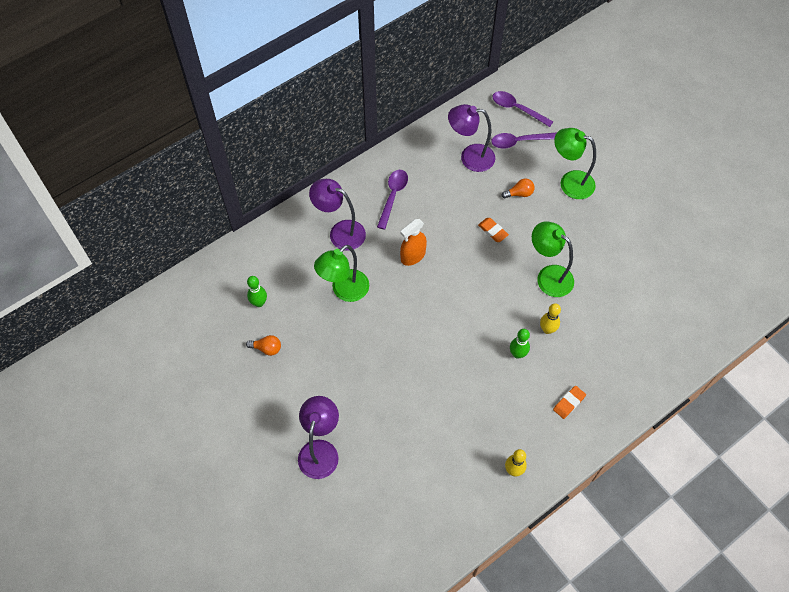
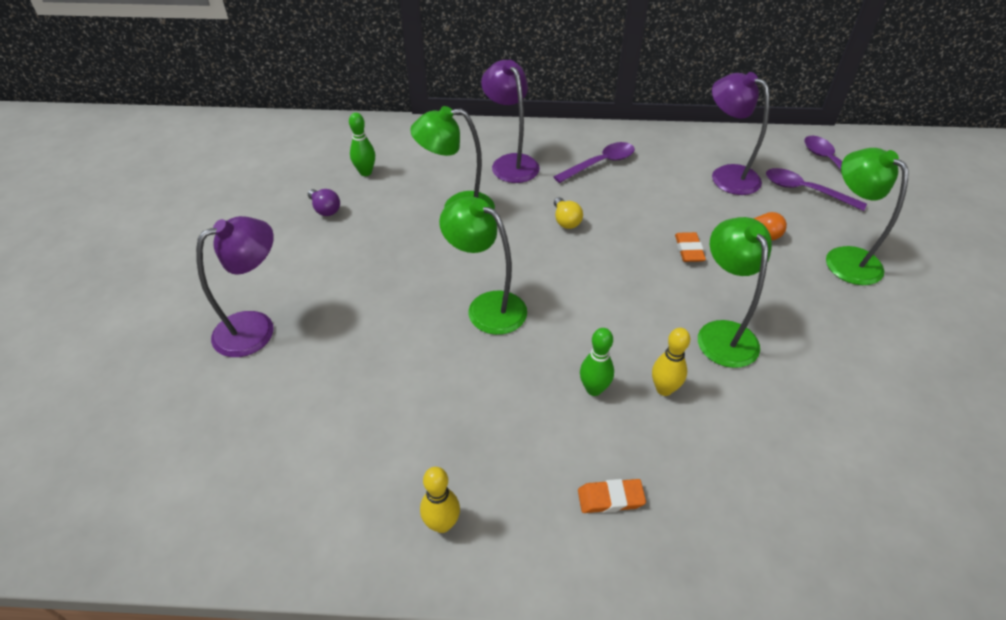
camera: 40 degrees right, 15 degrees down
(267, 348) = (325, 209): orange light bulb -> purple light bulb
(413, 256) = (566, 221): orange spray bottle -> yellow light bulb
(425, 345) = (486, 307): none -> green lamp

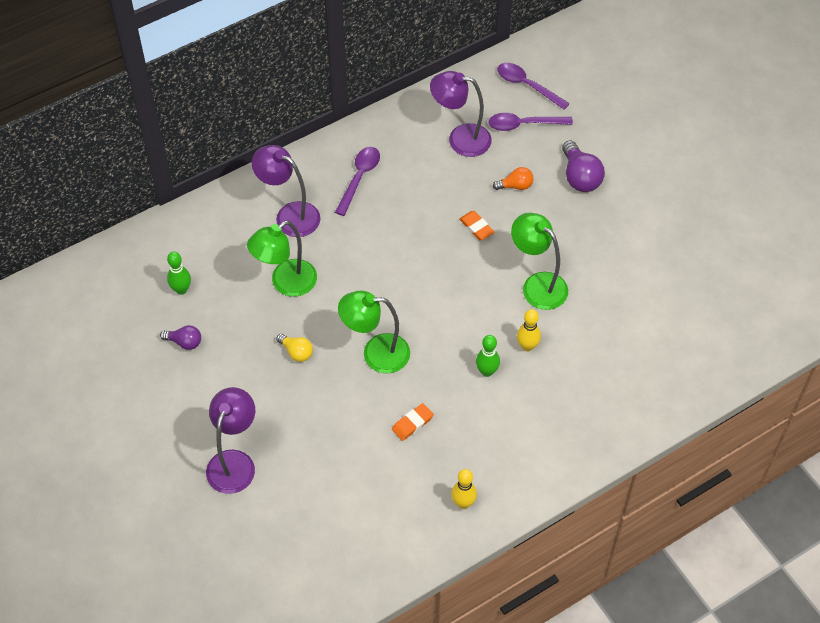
camera: 35 degrees left, 10 degrees up
(566, 221) = (374, 249): yellow light bulb -> yellow light bulb (296, 352)
(610, 498) = (541, 432): orange eraser -> orange eraser (412, 423)
(844, 258) = (580, 177): green lamp -> purple light bulb

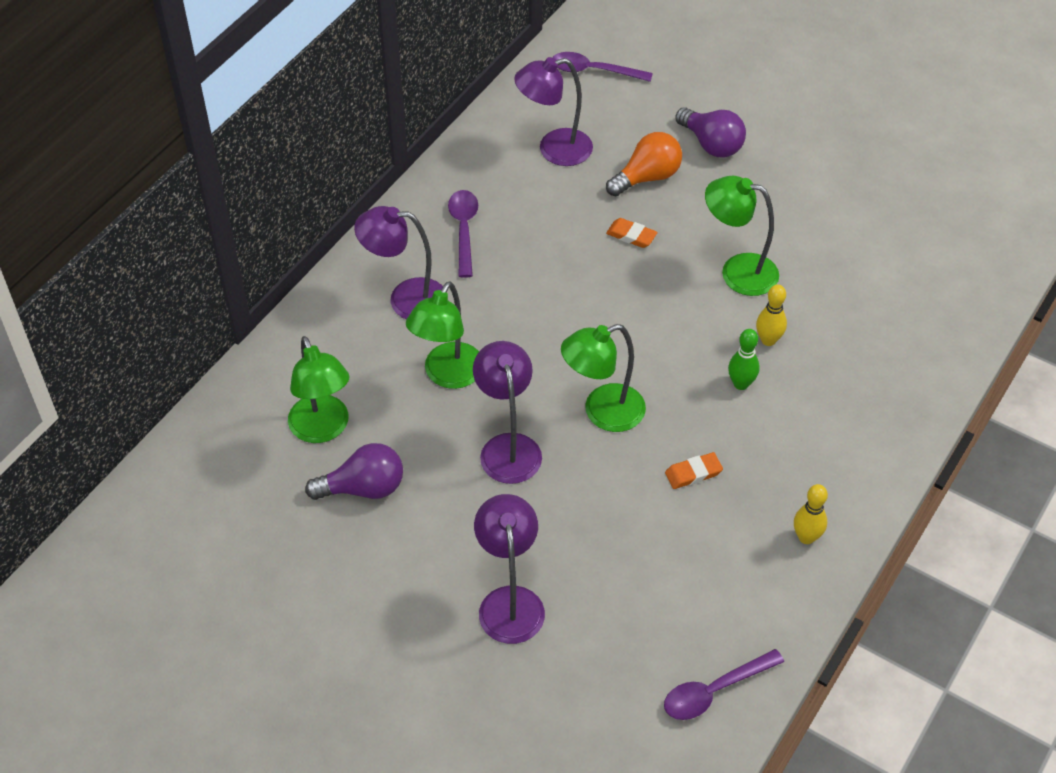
camera: 25 degrees left, 5 degrees down
(181, 289) = (323, 429): green bowling pin -> green lamp
(184, 342) = (363, 488): purple light bulb -> purple light bulb, size x1.68
(296, 352) = (508, 447): yellow light bulb -> purple lamp
(412, 423) = (693, 473): orange eraser -> orange eraser turned 45 degrees clockwise
(515, 186) = (647, 177): orange light bulb -> orange light bulb, size x1.68
(523, 125) = (615, 112): purple spoon -> purple spoon (714, 691)

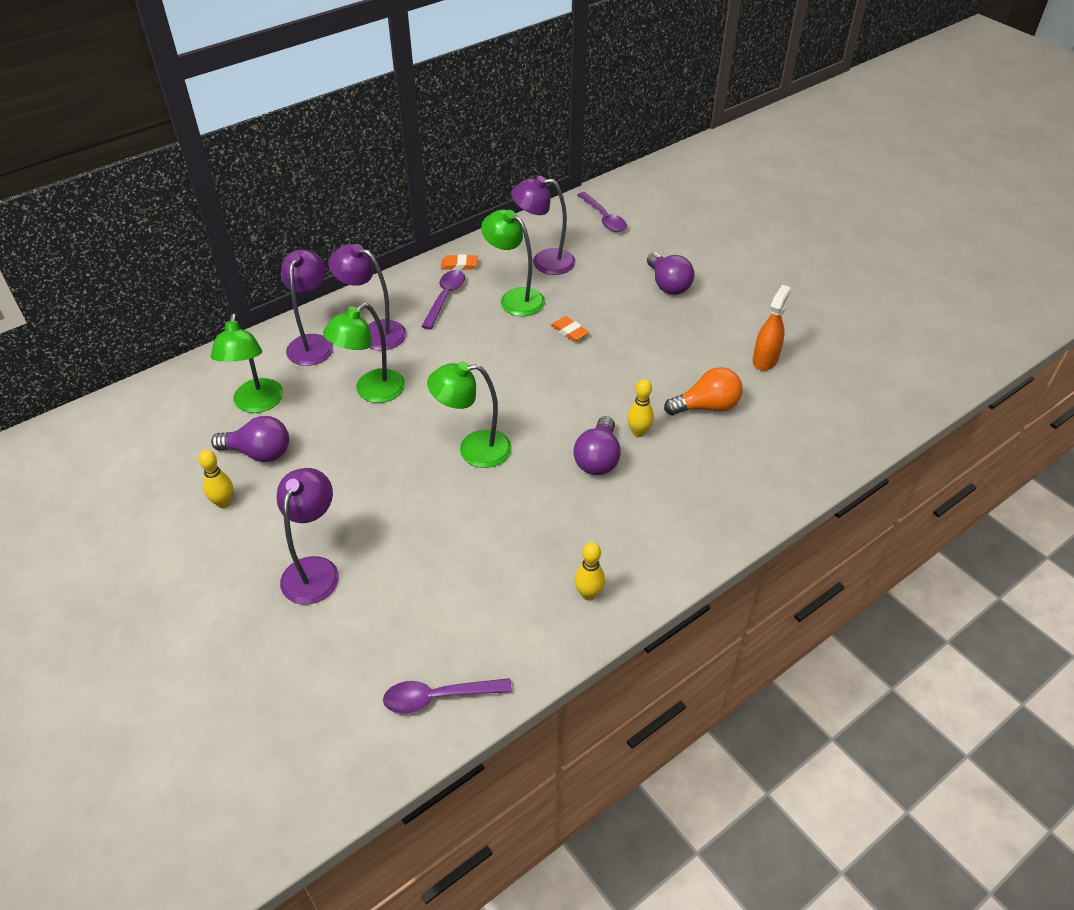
camera: 20 degrees right, 5 degrees down
(361, 558) = (224, 503): none -> yellow bowling pin
(508, 447) = (385, 454): purple lamp -> purple lamp (313, 343)
(593, 71) = (604, 218): purple spoon -> purple spoon turned 150 degrees counterclockwise
(647, 177) = (604, 295): orange light bulb -> orange light bulb (706, 406)
(693, 473) = (520, 515): orange eraser -> orange eraser (459, 265)
(737, 271) = (640, 376): green lamp -> green lamp (515, 298)
(741, 384) = (598, 459): green bowling pin -> purple light bulb
(860, 213) = (765, 360): none -> orange spray bottle

